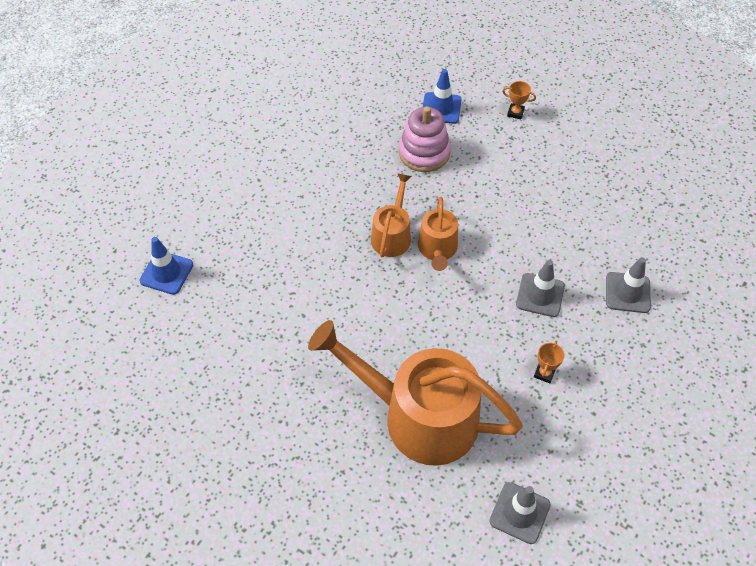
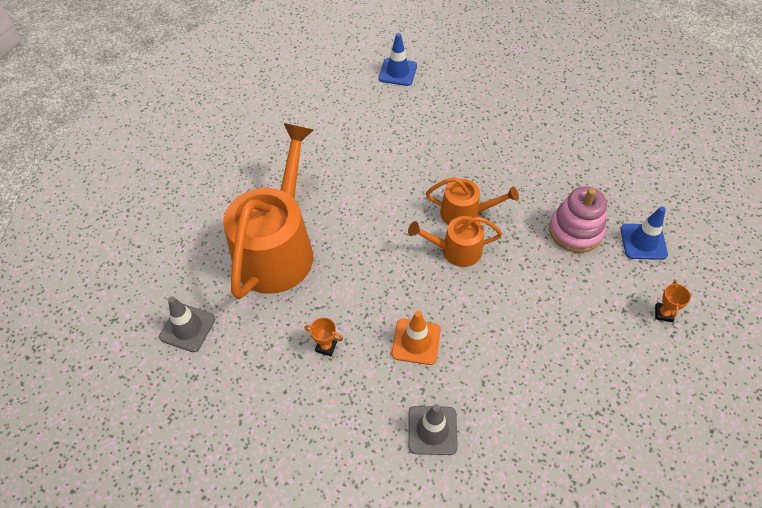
camera: 85 degrees right, 0 degrees up
(540, 295) = (416, 342): grey traffic cone -> orange traffic cone

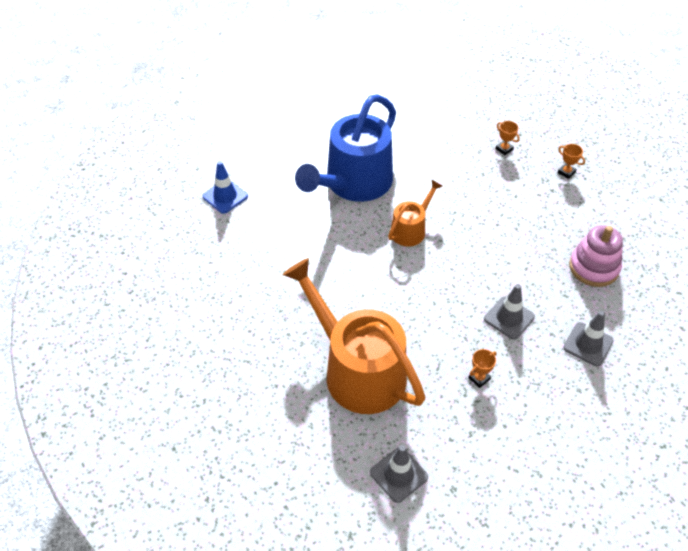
camera: 60 degrees left, 5 degrees down
(416, 342) = (509, 318): orange traffic cone -> grey traffic cone
(456, 250) = (442, 252): orange watering can -> none
(486, 145) = (354, 183): none -> blue watering can
(575, 231) = (471, 177): pink stacking toy -> pink stacking toy (593, 267)
(643, 242) = (504, 149): blue traffic cone -> orange trophy

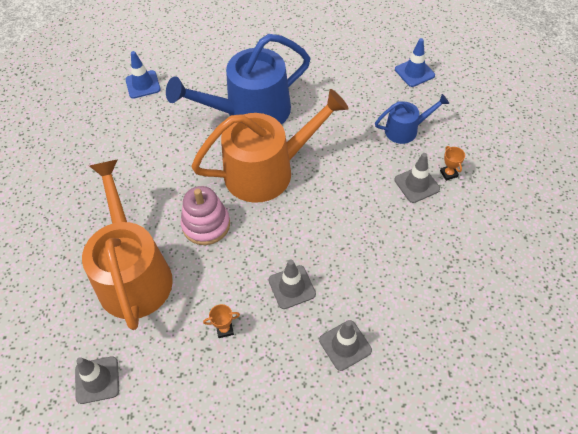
camera: 30 degrees right, 5 degrees up
(410, 230) = (267, 171): orange watering can -> orange watering can, size x2.02
(475, 97) = (414, 72): none -> blue traffic cone
(504, 149) = (405, 130): orange trophy -> blue watering can
(547, 191) = (416, 184): none -> grey traffic cone
(593, 267) = (406, 275): pink stacking toy -> pink stacking toy (206, 225)

